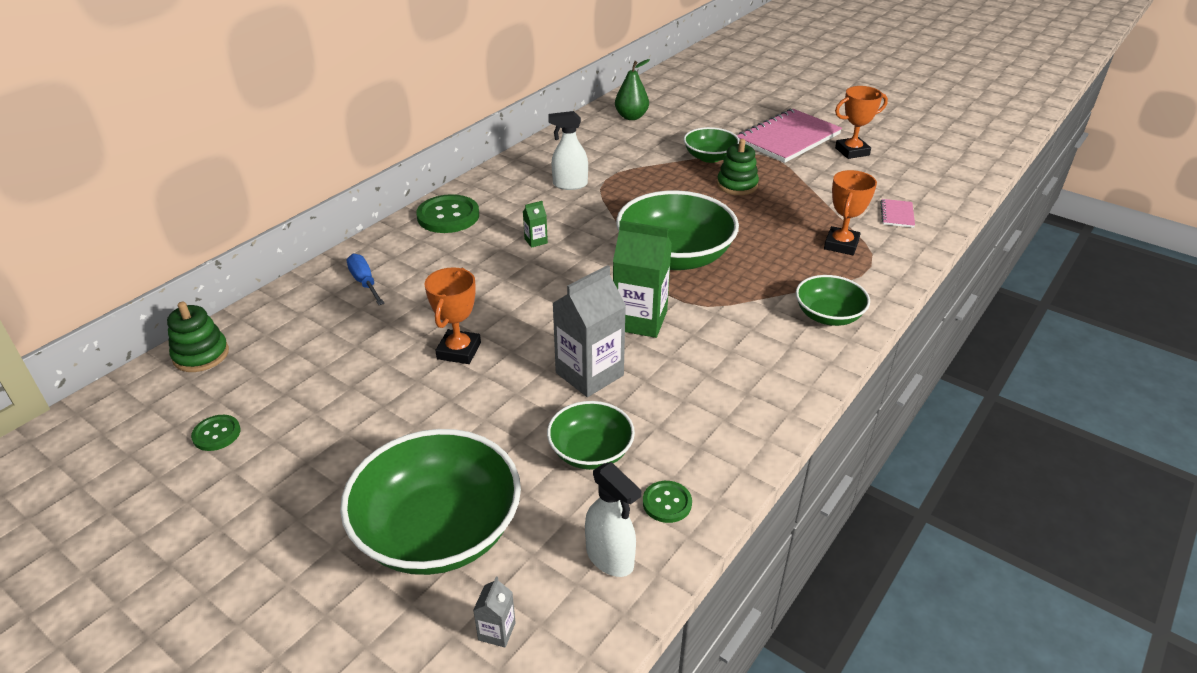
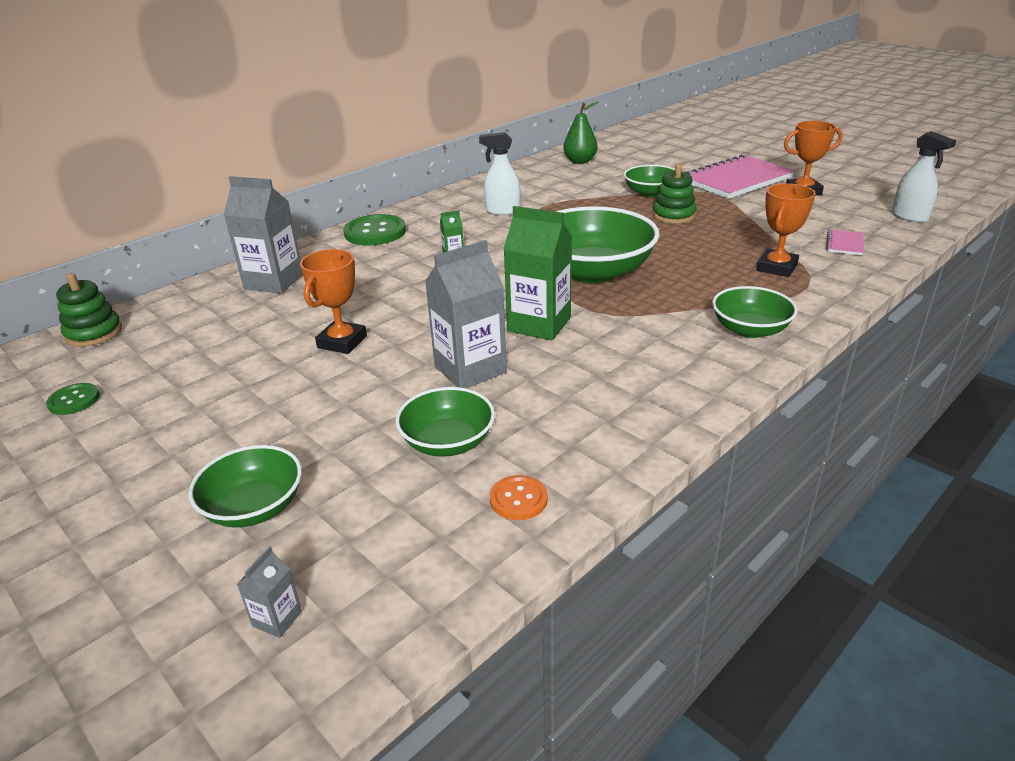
camera: 10 degrees right, 5 degrees down
(365, 282) = (274, 281): blue screwdriver -> grey carton
(438, 531) = (254, 507): green bowl -> green bowl, size x0.55
(610, 558) = (435, 552): white spray bottle -> white spray bottle (910, 217)
(667, 503) = (518, 499): green button -> orange button

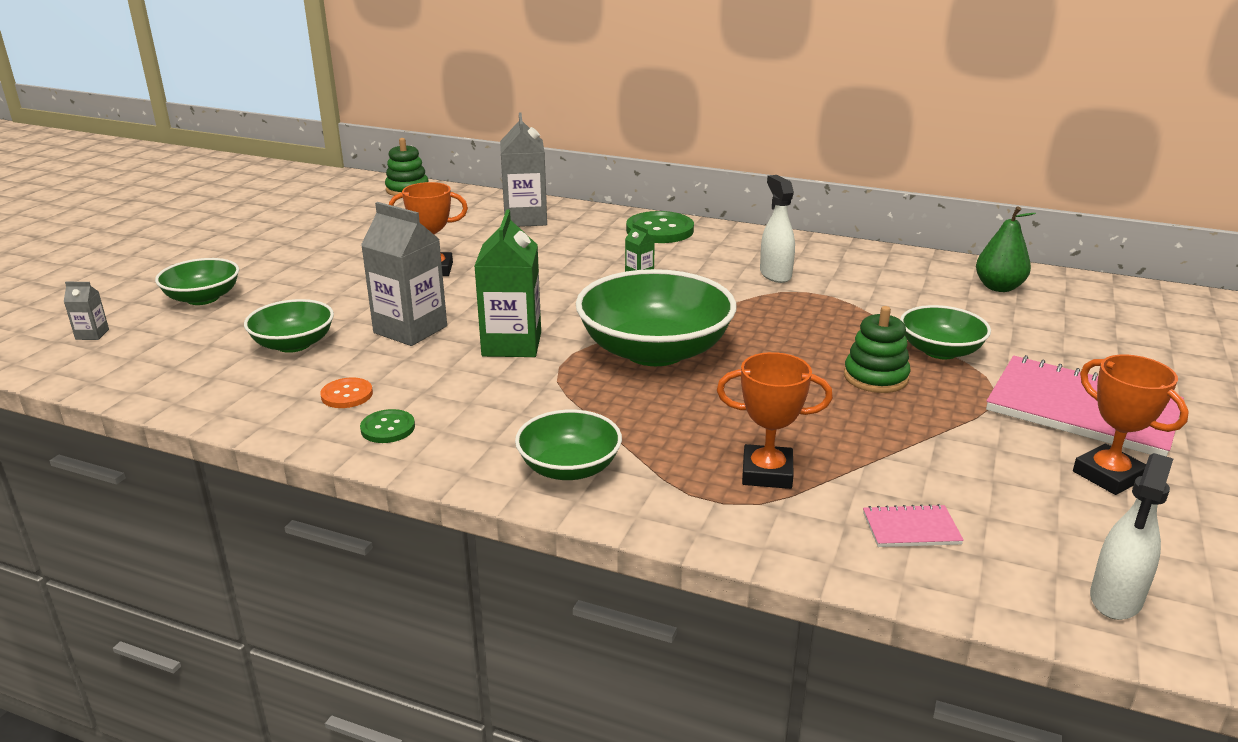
camera: 65 degrees right, 5 degrees down
(74, 400) = (317, 212): green button -> green button (388, 428)
(518, 499) = (220, 388): orange button -> orange button (347, 395)

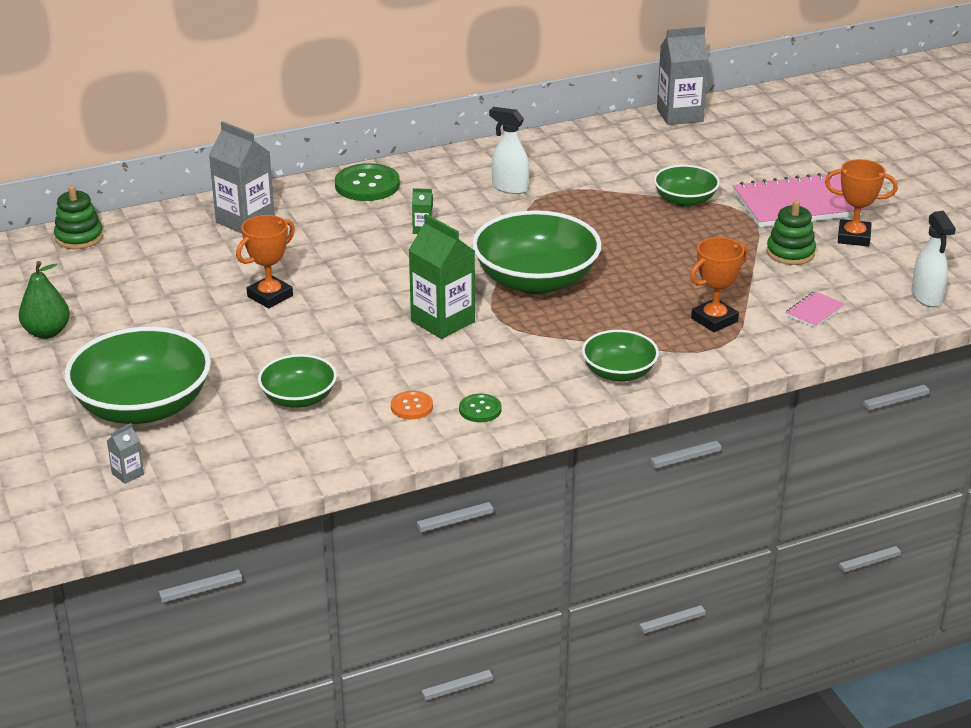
camera: 45 degrees left, 5 degrees up
(203, 298) = (143, 406): green bowl -> green bowl, size x1.81
(410, 329) = (355, 347): grey carton -> grey carton (680, 115)
(875, 377) = (679, 235): green stacking toy -> green stacking toy (790, 253)
(998, 287) = (651, 136): green pear -> green pear (47, 332)

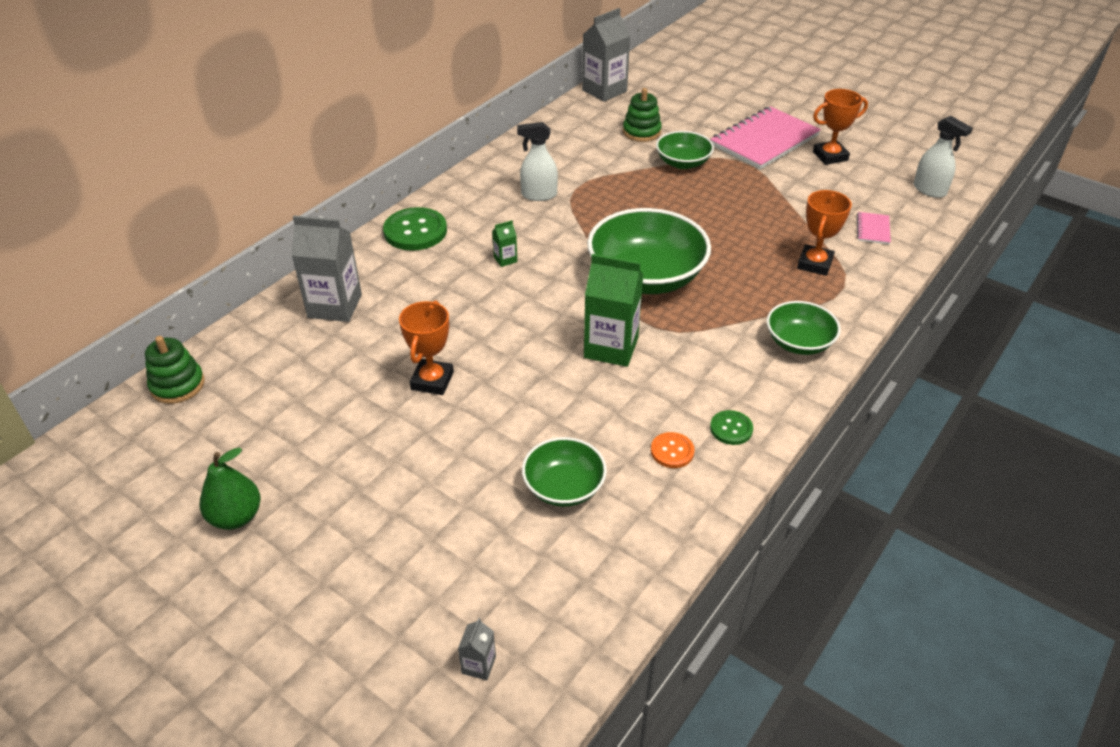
camera: 30 degrees left, 10 degrees up
(143, 406) = (420, 567): green bowl -> none
(790, 253) = (803, 184): green stacking toy -> green stacking toy (641, 132)

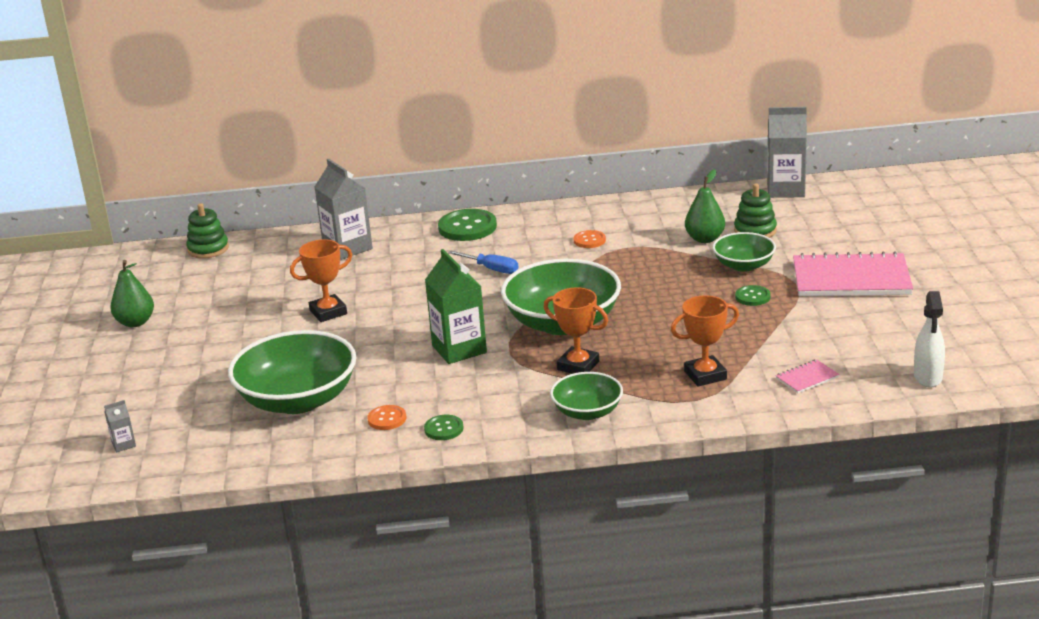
camera: 50 degrees right, 15 degrees down
(505, 259) = (491, 269): green carton -> blue screwdriver
(538, 195) = (589, 240): white spray bottle -> orange button
(564, 487) = (298, 400): green bowl -> green bowl, size x1.81
(620, 154) = (705, 239): none -> green pear
(732, 185) = (752, 297): none -> green button
(830, 156) = (888, 314): orange trophy -> orange trophy (578, 366)

